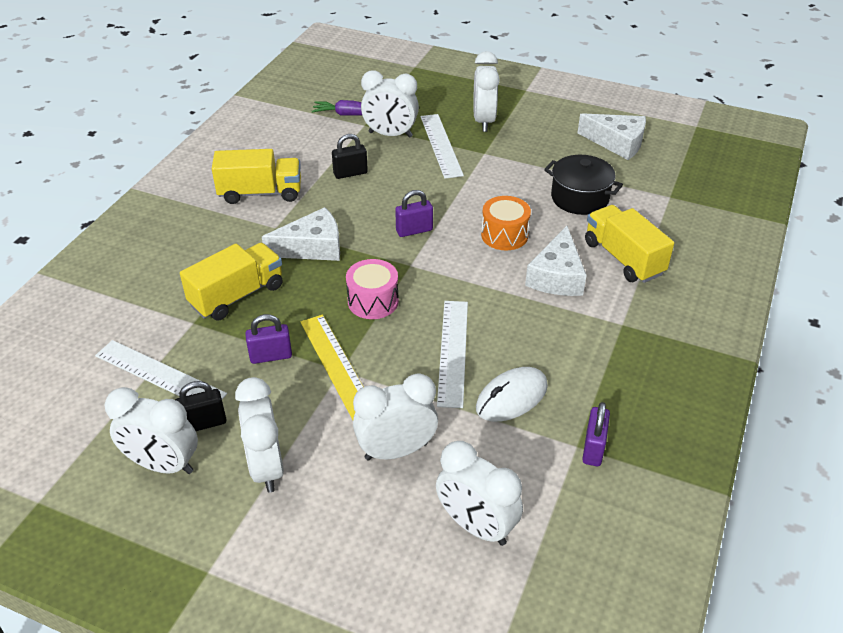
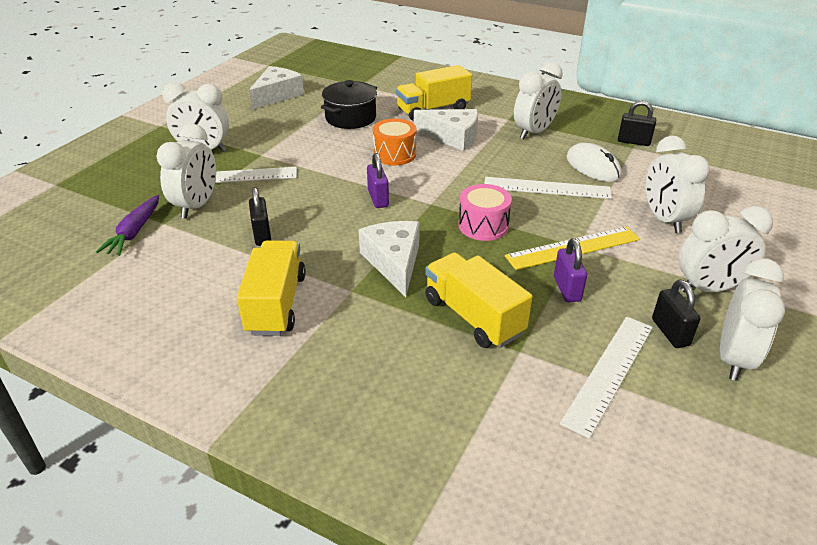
camera: 85 degrees left, 5 degrees down
(476, 526) = (721, 189): white clock -> white clock (534, 132)
(593, 448) = (633, 142): purple padlock -> black padlock

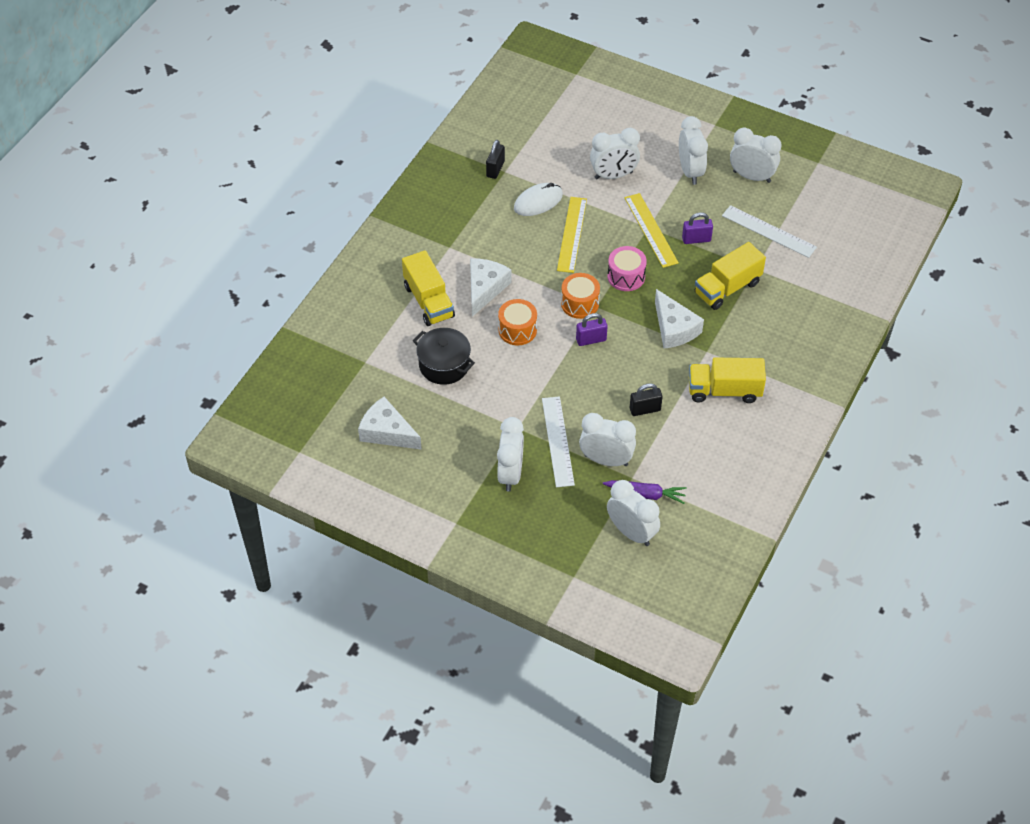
camera: 90 degrees left, 15 degrees up
(394, 262) = (674, 328): white cheese -> white cheese turned 105 degrees counterclockwise
(435, 192) = (580, 303): none -> orange drum
(534, 132) = (477, 232): white clock -> white clock (631, 532)
(546, 188) = (572, 234): white ruler -> yellow ruler
(670, 332) = (733, 198): black padlock -> none

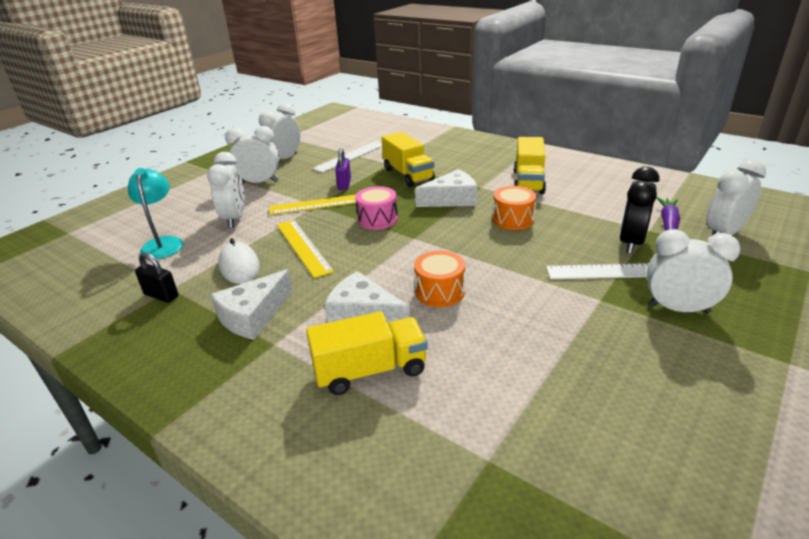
camera: 80 degrees left, 20 degrees down
(387, 432) = (642, 435): white cheese -> white cheese (253, 316)
(444, 365) = (497, 360): black pot -> none
(566, 142) = (163, 243): none -> turquoise lamp
(572, 234) = (303, 247): yellow ruler -> yellow ruler turned 45 degrees clockwise
(580, 303) = (407, 247): orange drum -> orange drum (513, 219)
(591, 340) = (461, 243): purple padlock -> none
(606, 460) = (631, 243): white clock -> black clock
(645, 409) = (556, 218): black padlock -> none

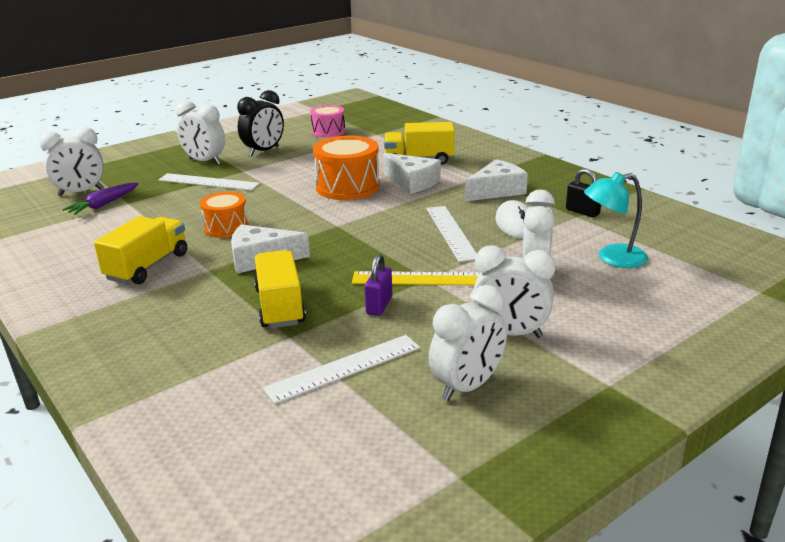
camera: 165 degrees left, 5 degrees down
(163, 243) = (612, 258): turquoise lamp -> turquoise lamp turned 75 degrees clockwise
(303, 247) = (451, 232): yellow ruler -> white ruler
(377, 219) = (362, 248): pink drum -> pink drum (328, 132)
(439, 291) = (347, 187): orange drum -> orange drum, size x1.60
(631, 243) = (161, 196): black clock -> black clock (264, 151)

